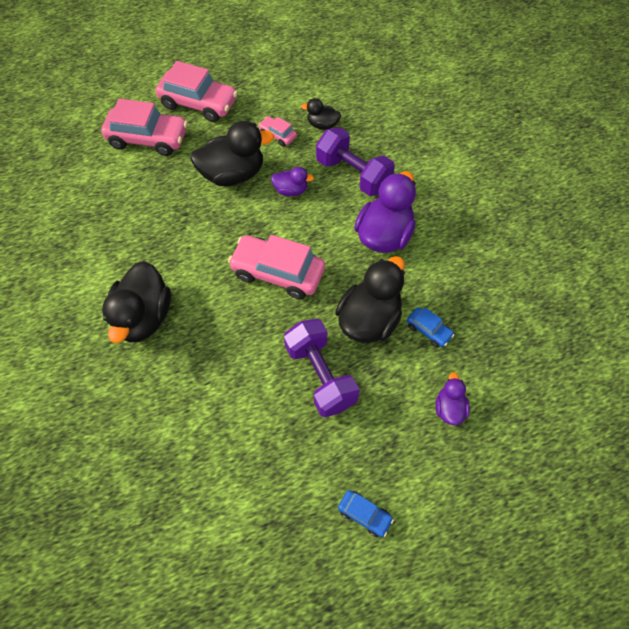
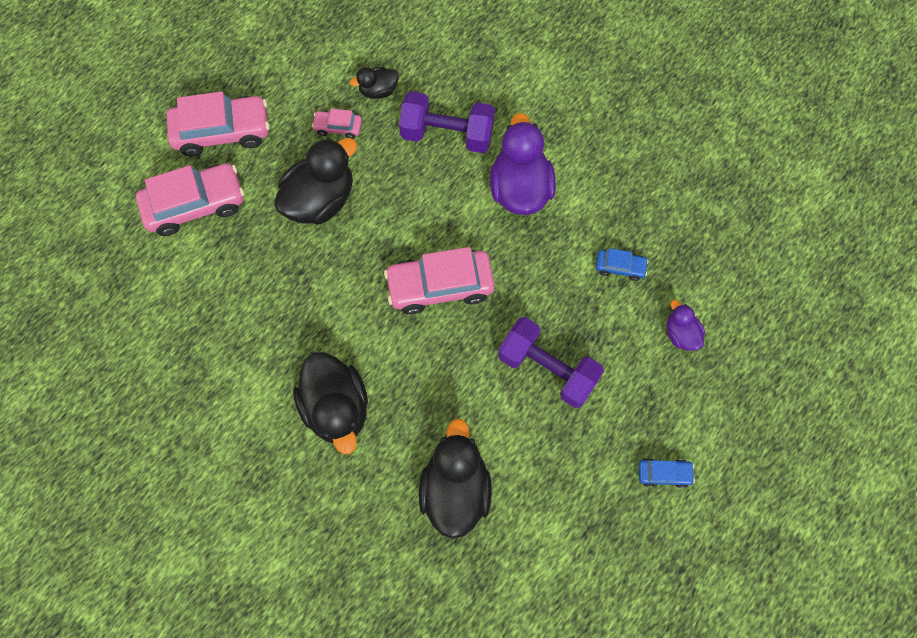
camera: 30 degrees left, 10 degrees up
(291, 190) = (394, 186): purple duck -> none
(369, 319) = (558, 286): black duck -> black duck (455, 488)

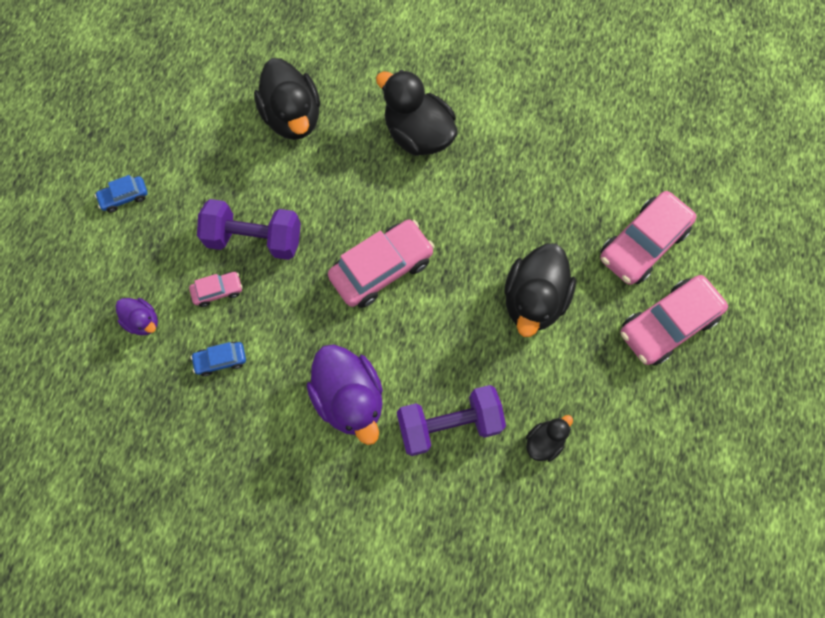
camera: 155 degrees right, 0 degrees up
(338, 127) = (560, 381): pink car -> pink car (218, 291)

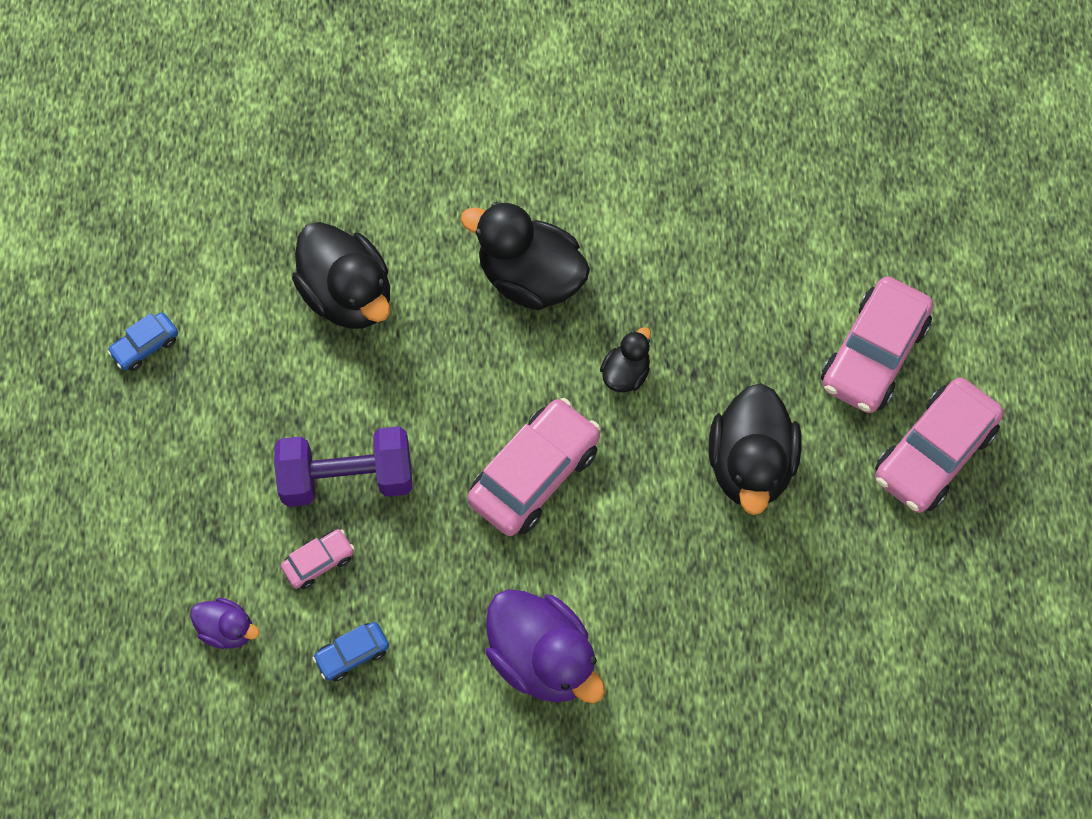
camera: 15 degrees left, 5 degrees down
(124, 197) = (145, 466): blue car -> blue car (145, 346)
(449, 424) = (685, 658): purple dumbbell -> none
(544, 441) = (815, 647): black duck -> black duck (625, 373)

